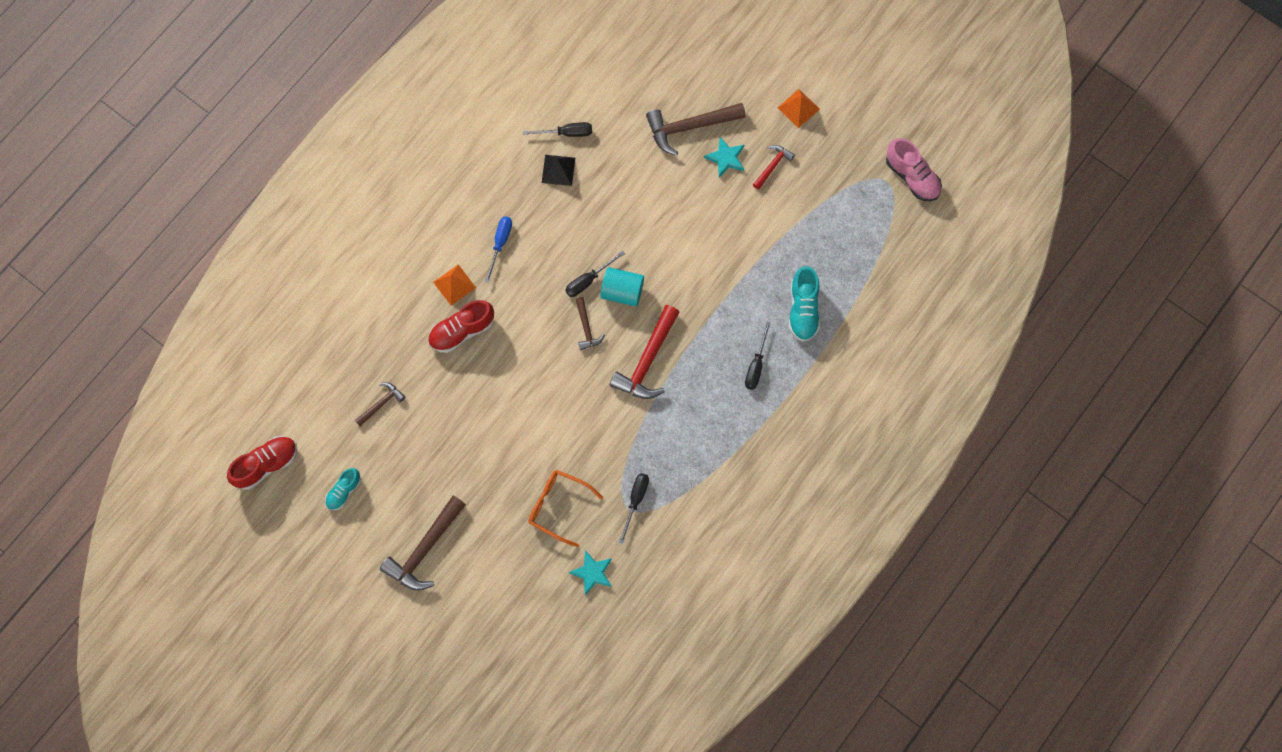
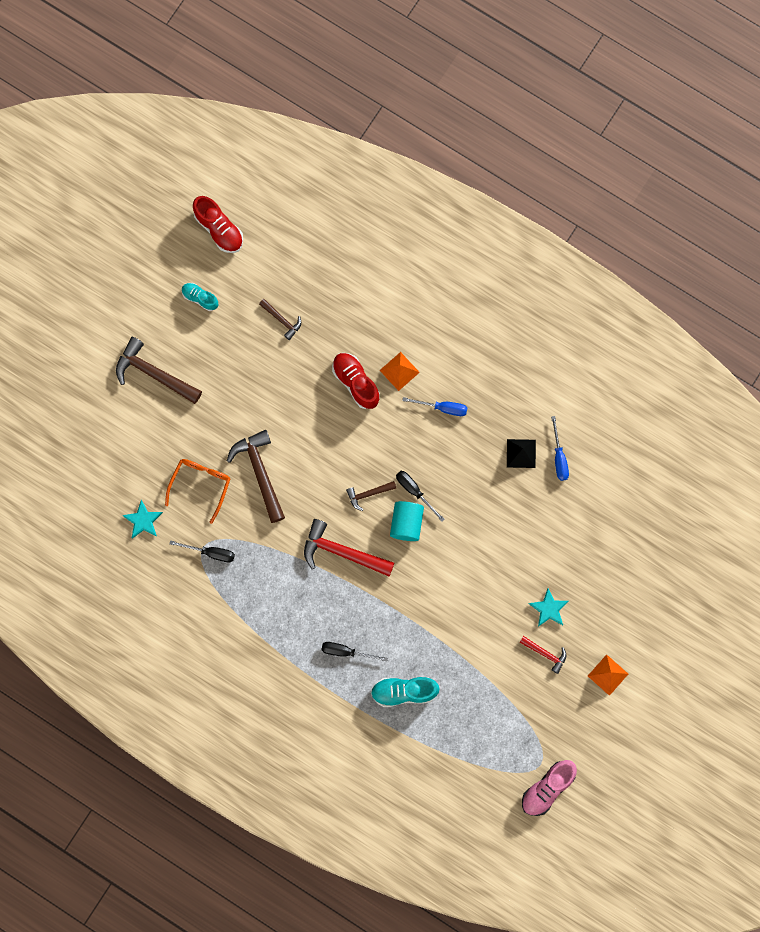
camera: 85 degrees right, 5 degrees up
(566, 133) = (559, 457): black screwdriver -> blue screwdriver
(690, 127) = (577, 572): brown hammer -> brown hammer (260, 473)

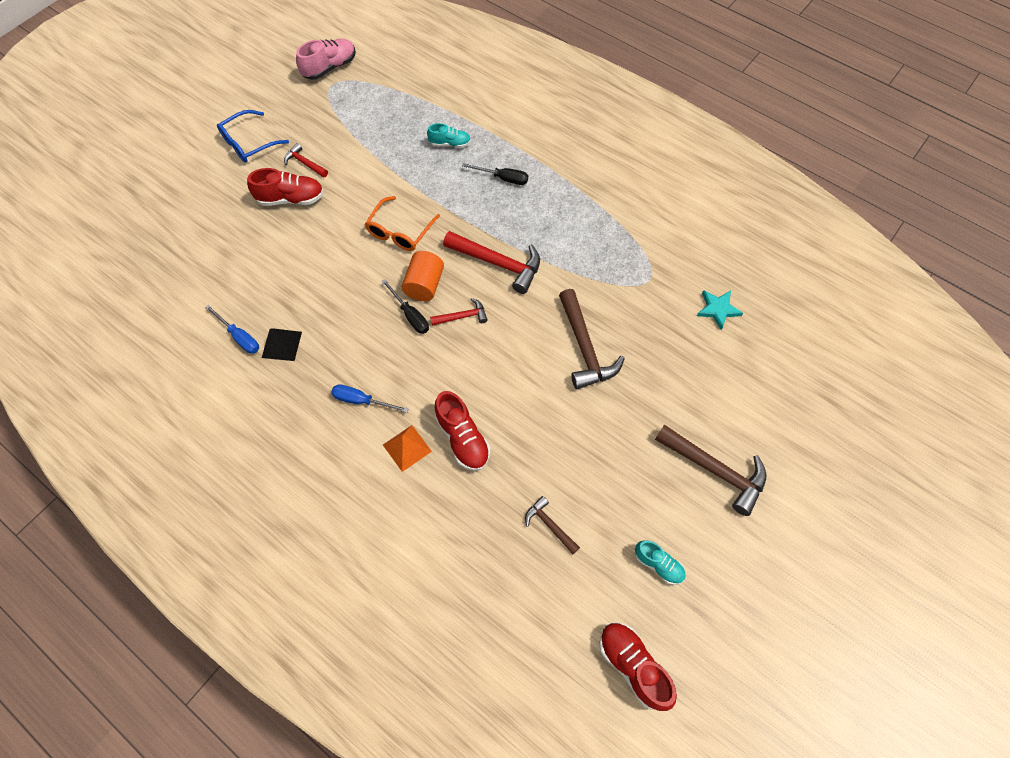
camera: 175 degrees left, 15 degrees down
(200, 485) = (653, 340): orange glasses -> orange glasses (400, 231)
(210, 553) = (641, 273): black screwdriver -> none
(368, 494) = (462, 316): brown hammer -> red hammer
(404, 692) = (450, 144): turquoise shoe -> turquoise shoe, size x0.64
(406, 523) = (424, 285): turquoise cylinder -> orange cylinder
(549, 609) = (291, 199): turquoise star -> red shoe
(559, 457) = (239, 337): blue screwdriver -> blue screwdriver turned 135 degrees clockwise
(607, 675) = (249, 143): orange pyramid -> blue glasses

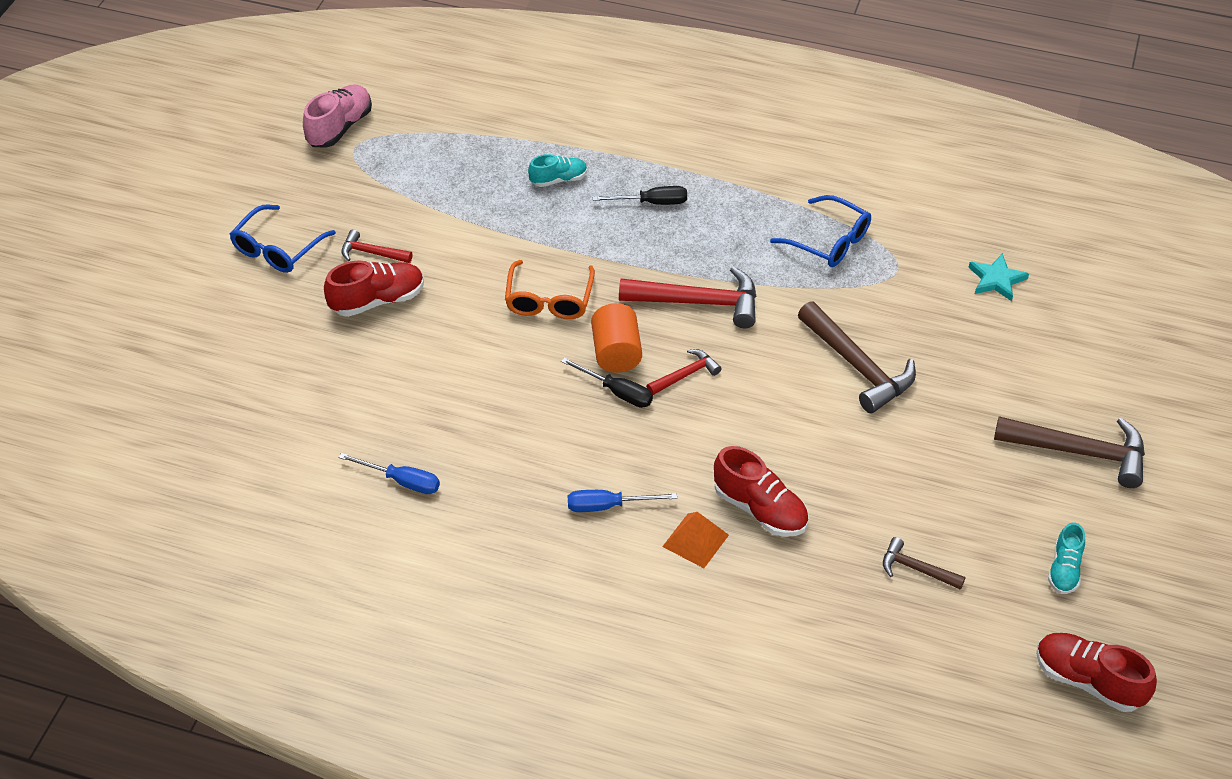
camera: 20 degrees left, 15 degrees down
(282, 344) = (464, 473): black pyramid -> none
(611, 243) = (829, 241): none -> blue glasses
(658, 565) = (1064, 570): turquoise shoe -> turquoise shoe turned 90 degrees clockwise

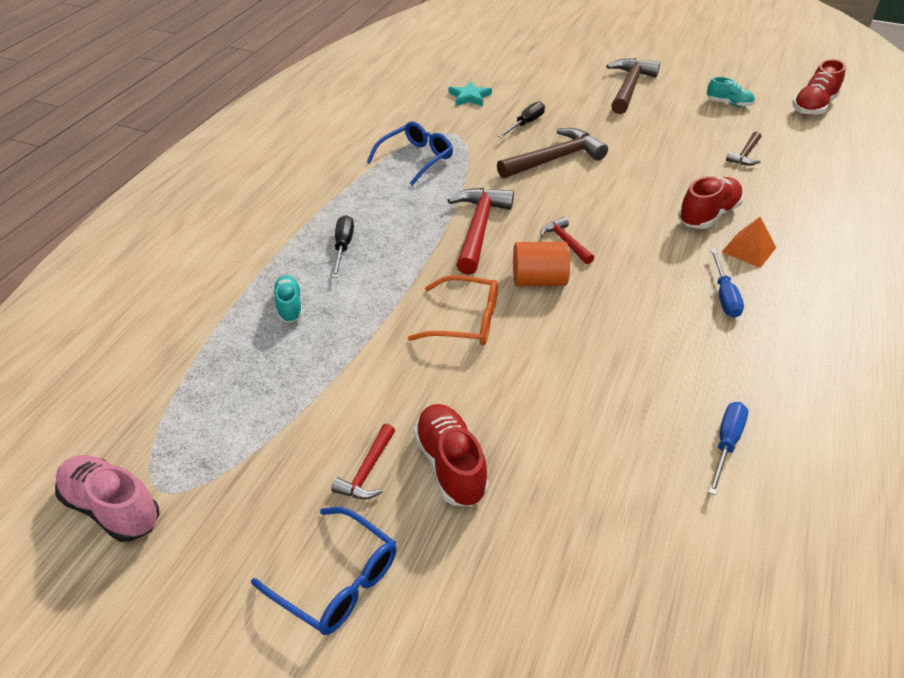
camera: 85 degrees left, 5 degrees down
(617, 392) = (588, 283): black screwdriver -> black screwdriver (525, 124)

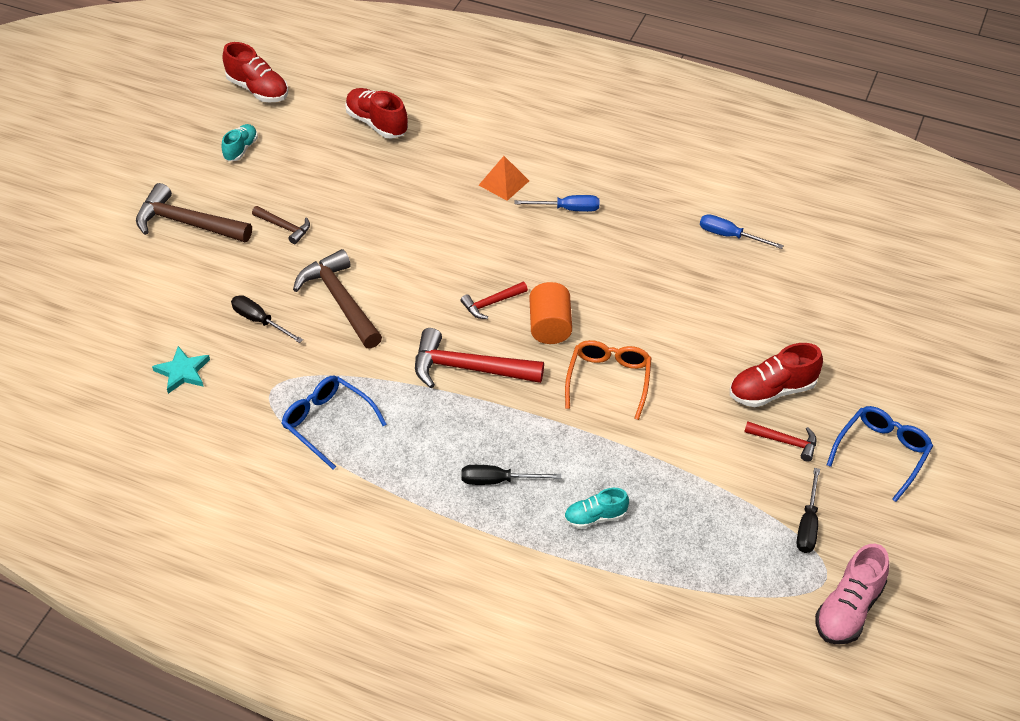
camera: 90 degrees left, 5 degrees up
(240, 481) = (808, 524): none -> black screwdriver
(708, 215) = (451, 200): red shoe -> red shoe (377, 123)
(745, 154) = (346, 156): brown hammer -> brown hammer (284, 227)

